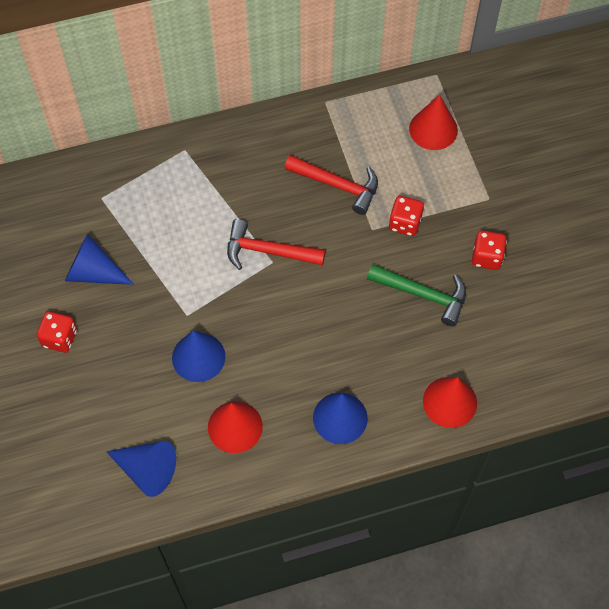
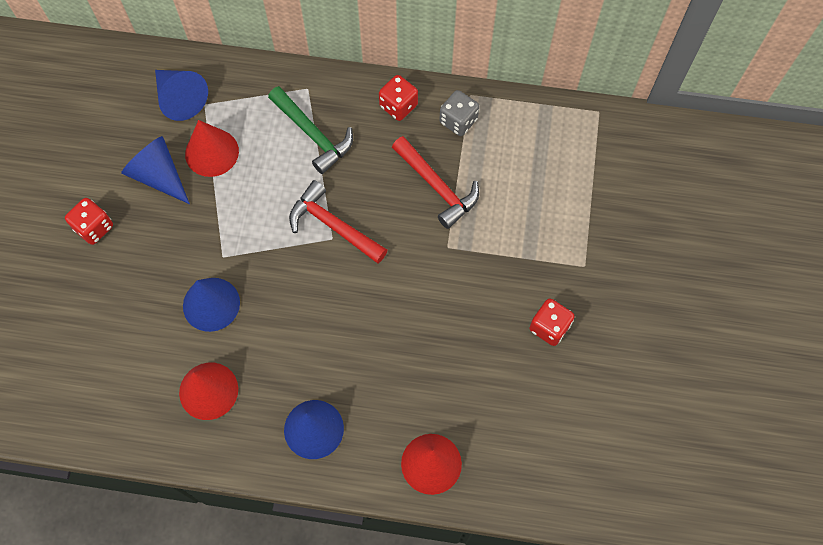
camera: 25 degrees right, 5 degrees up
(147, 470) = (104, 395): blue cone -> blue cone (180, 98)
(326, 126) = (458, 121): none -> grey dice
(405, 223) = (484, 255): red dice -> red dice (398, 106)
(423, 295) = (463, 338): green hammer -> green hammer (313, 134)
(433, 129) = (565, 168): red cone -> red cone (212, 152)

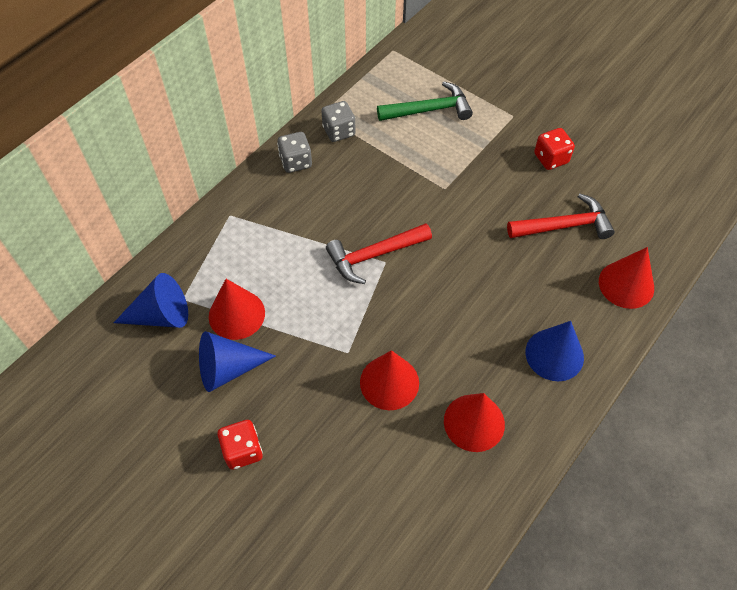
camera: 60 degrees left, 10 degrees down
(211, 304) = (389, 382): blue cone -> red cone
(313, 134) = (277, 231): green hammer -> green hammer (429, 110)
(398, 106) = (296, 162): red dice -> grey dice
(437, 187) = (387, 171): red hammer -> red hammer (564, 226)

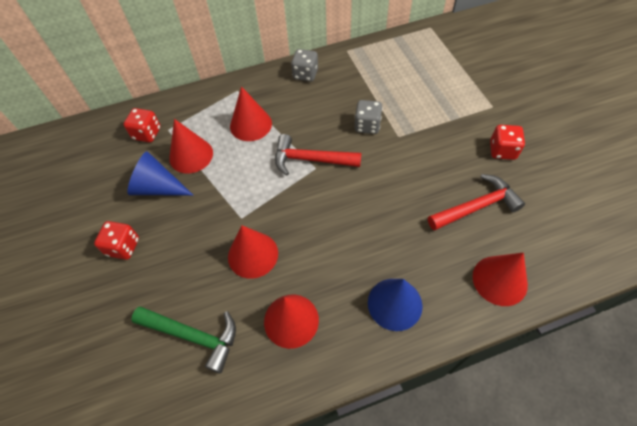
camera: 35 degrees right, 0 degrees up
(161, 315) = (147, 133): blue cone -> red dice
(278, 247) = (250, 124): none -> red cone
(339, 131) = (350, 66): grey dice -> grey dice (367, 126)
(429, 110) = (427, 77): green hammer -> green hammer (193, 336)
(564, 226) = (476, 207): red hammer -> red hammer turned 45 degrees counterclockwise

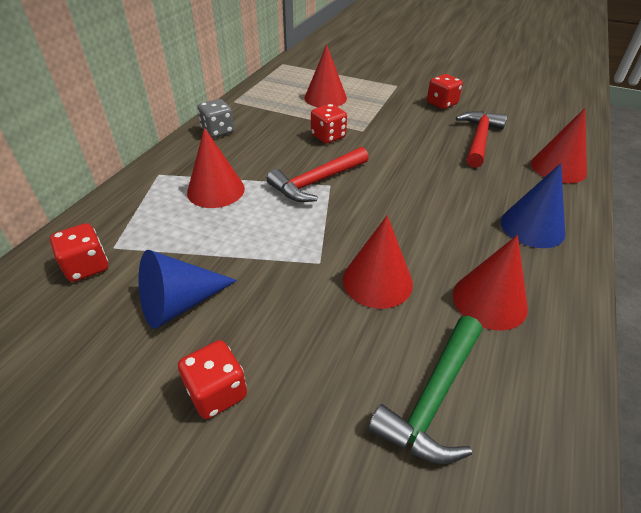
camera: 50 degrees left, 15 degrees down
(191, 155) = (181, 250): red cone -> red cone (325, 98)
(193, 336) = (433, 397): green hammer -> green hammer turned 150 degrees clockwise
(367, 126) = (328, 136): grey dice -> red dice

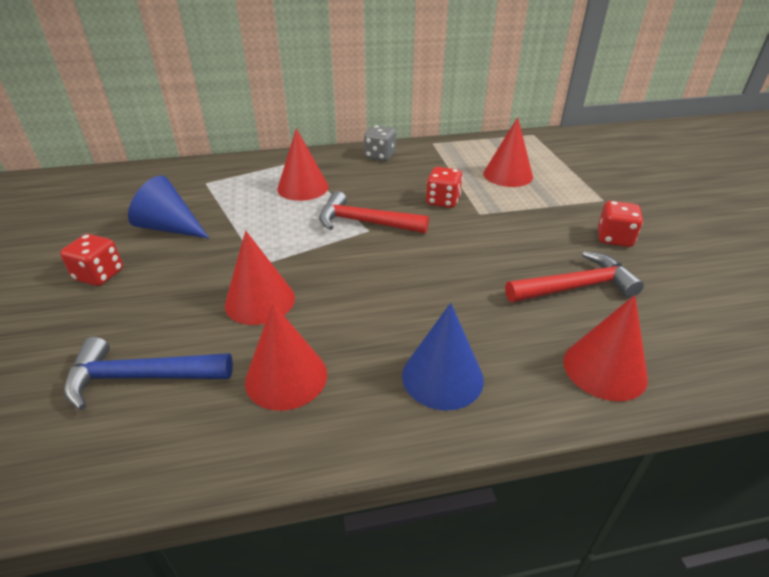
camera: 55 degrees right, 5 degrees down
(87, 267) = (180, 183): red dice -> none
(433, 397) = (141, 377): green hammer -> blue hammer

